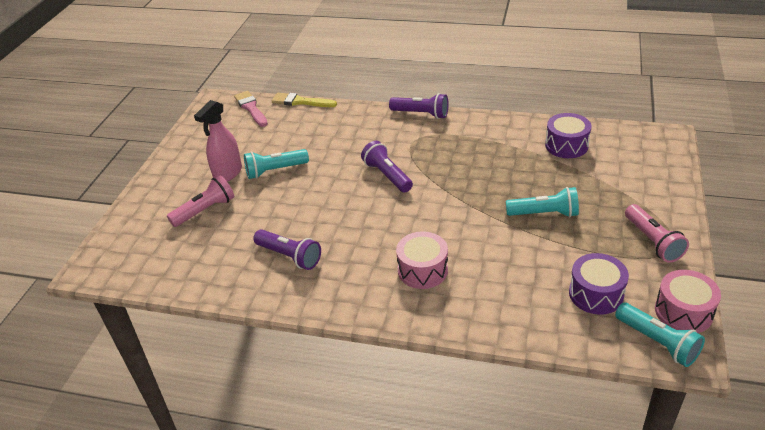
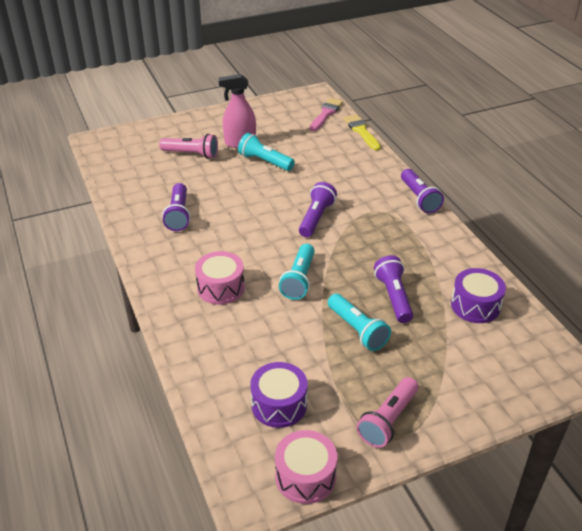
camera: 50 degrees right, 0 degrees up
(523, 178) = (393, 297): none -> purple flashlight
(657, 342) = (249, 470): turquoise flashlight -> turquoise flashlight (299, 280)

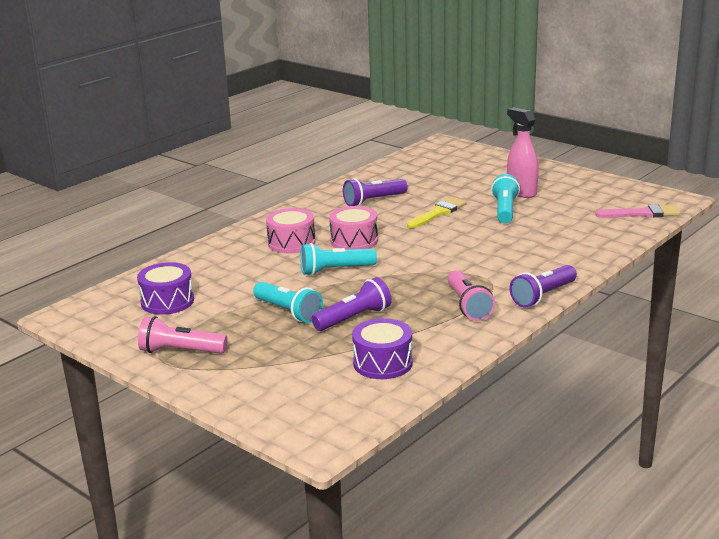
camera: 65 degrees right, 15 degrees down
(192, 154) = (473, 180): pink flashlight -> pink flashlight (468, 306)
(305, 476) = (95, 331): pink drum -> pink drum (354, 241)
(316, 218) = (440, 255): purple flashlight -> none
(357, 330) = (288, 312): turquoise flashlight -> turquoise flashlight turned 75 degrees counterclockwise
(361, 131) = (635, 238): yellow brush -> yellow brush (438, 213)

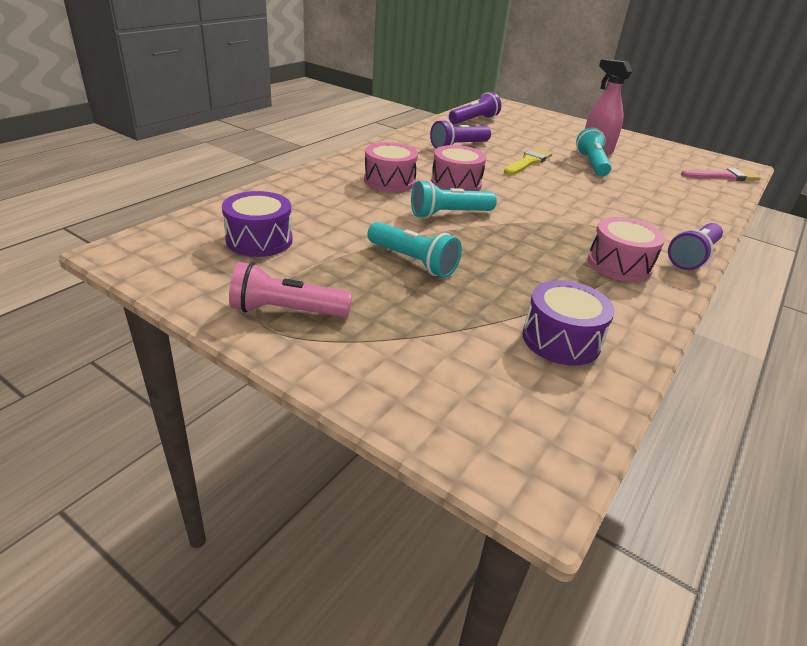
camera: 10 degrees left, 10 degrees up
(354, 318) = (496, 274): purple flashlight -> purple flashlight (474, 120)
(468, 306) = (619, 264): pink flashlight -> pink drum

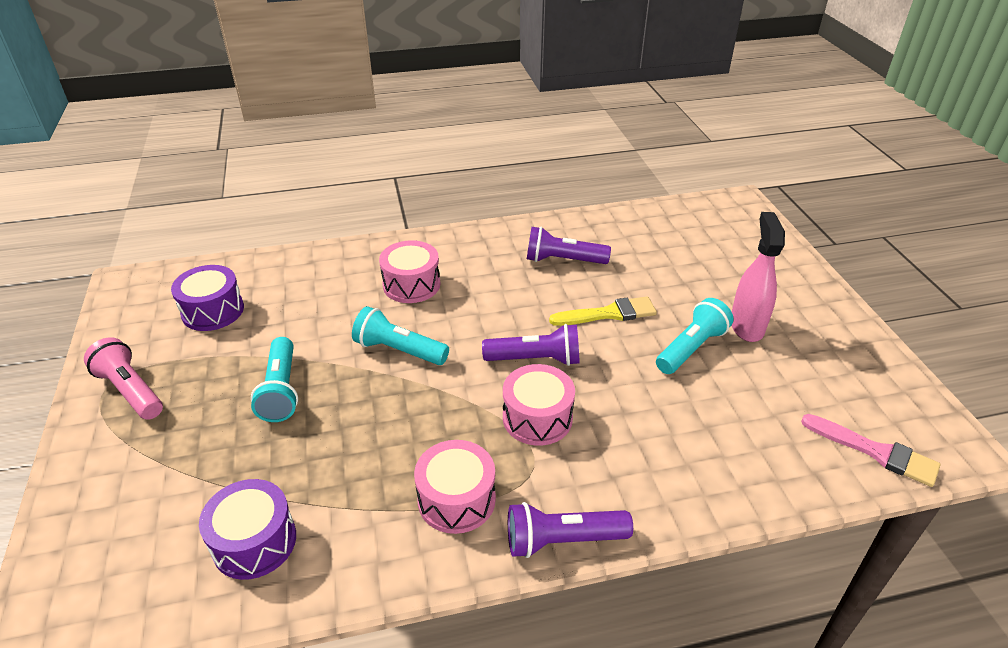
camera: 45 degrees right, 5 degrees up
(456, 183) = (471, 313): pink drum -> pink drum (537, 418)
(474, 120) = (652, 224): purple flashlight -> purple flashlight (536, 359)

